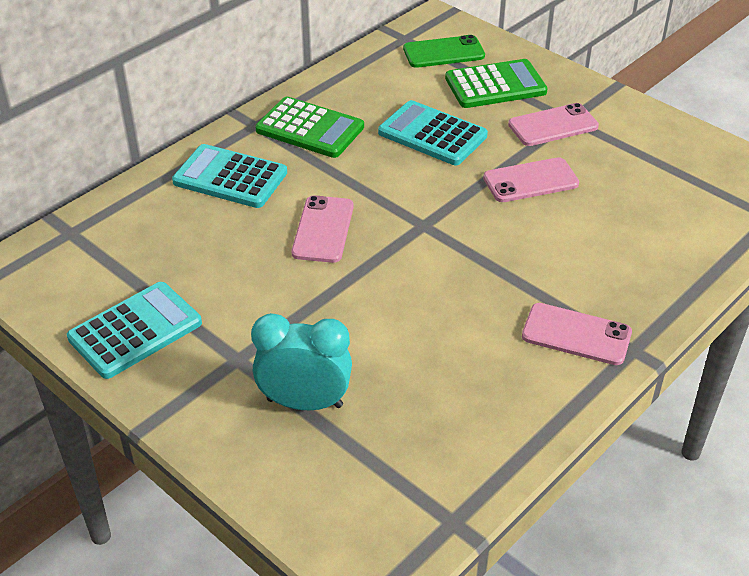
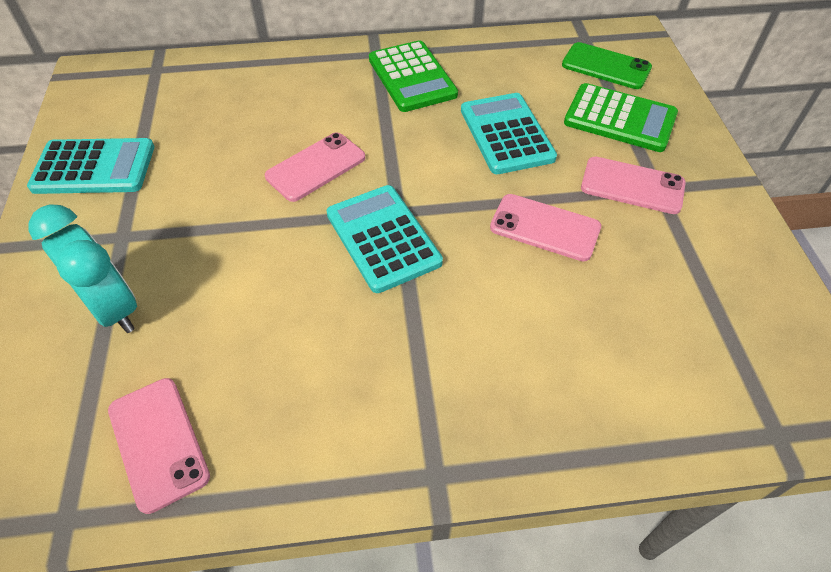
camera: 40 degrees right, 10 degrees up
(230, 177) = (305, 85): turquoise calculator -> turquoise calculator (383, 238)
(576, 334) = (400, 415): pink phone -> pink phone (158, 442)

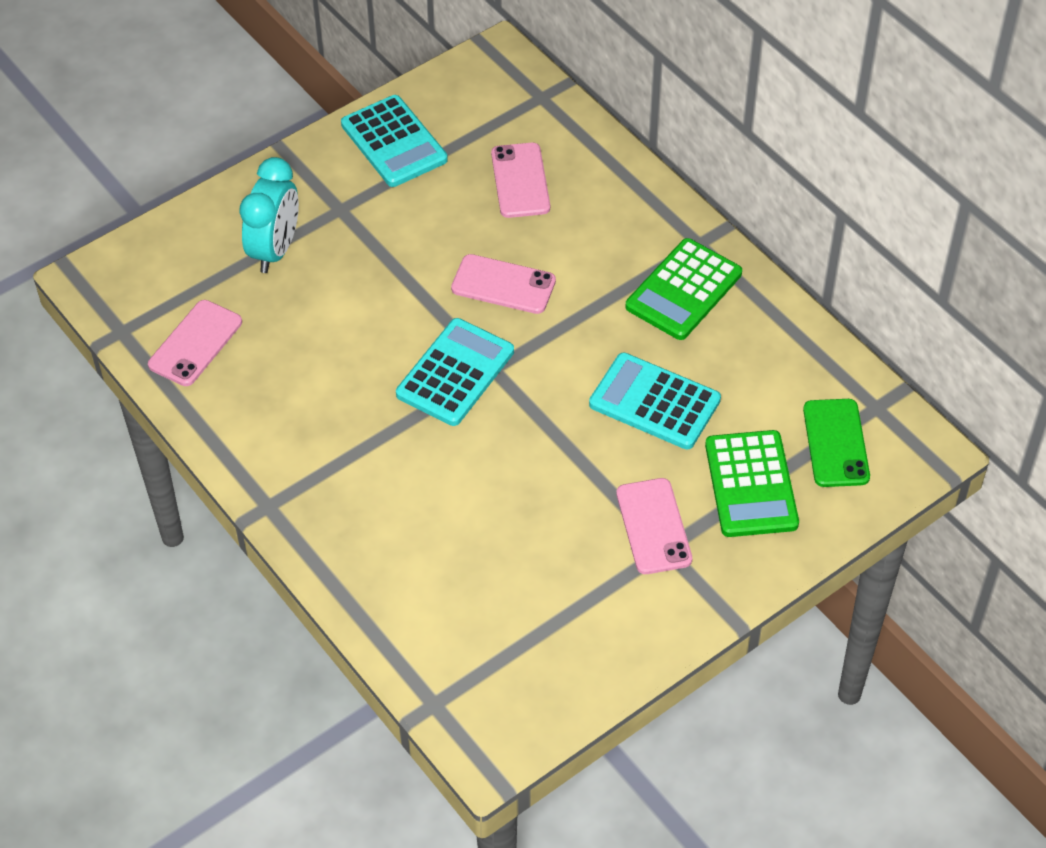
camera: 60 degrees right, 0 degrees up
(506, 134) = (654, 402): turquoise calculator -> turquoise calculator turned 105 degrees counterclockwise
(545, 228) = (548, 479): pink phone -> pink phone (520, 181)

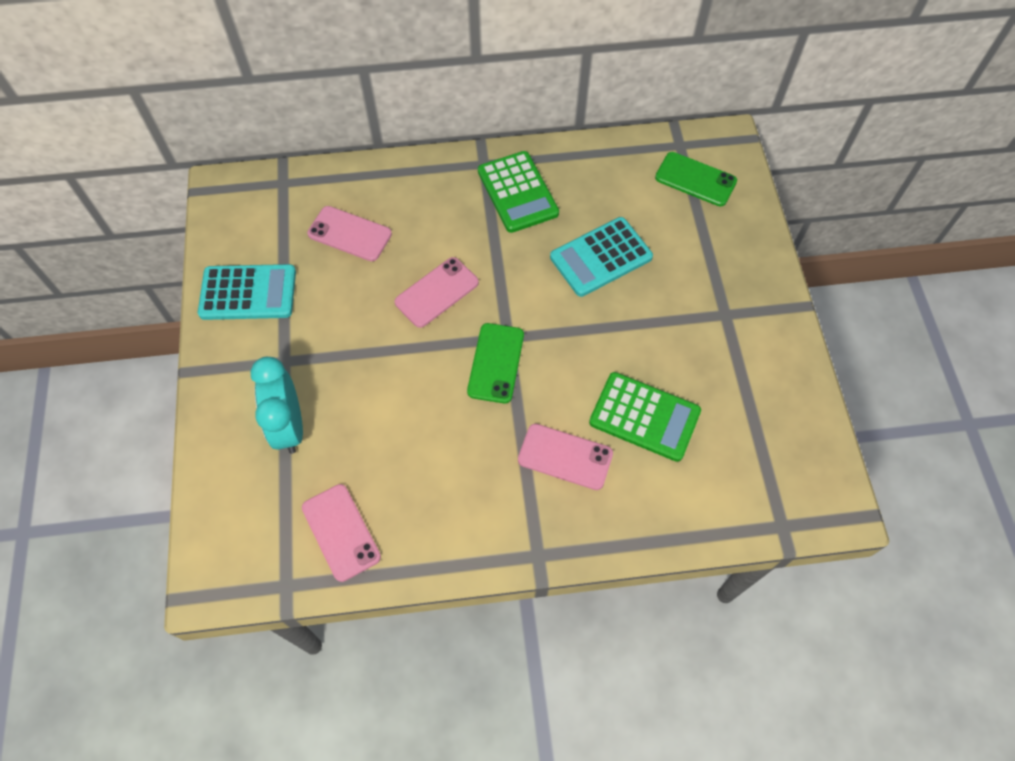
camera: 60 degrees left, 10 degrees up
(275, 250) = (289, 426): turquoise clock -> turquoise clock turned 150 degrees counterclockwise
(455, 373) = (496, 363): turquoise calculator -> green phone
(654, 526) = (704, 311): pink phone -> pink phone (565, 456)
(751, 484) = (701, 240): green calculator -> green calculator (644, 417)

